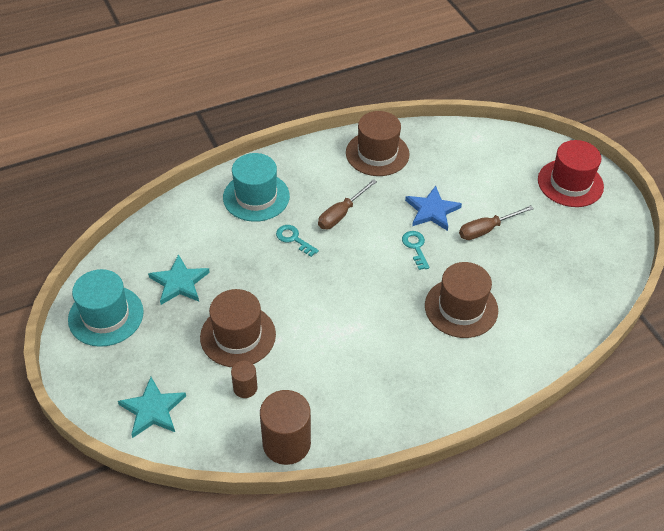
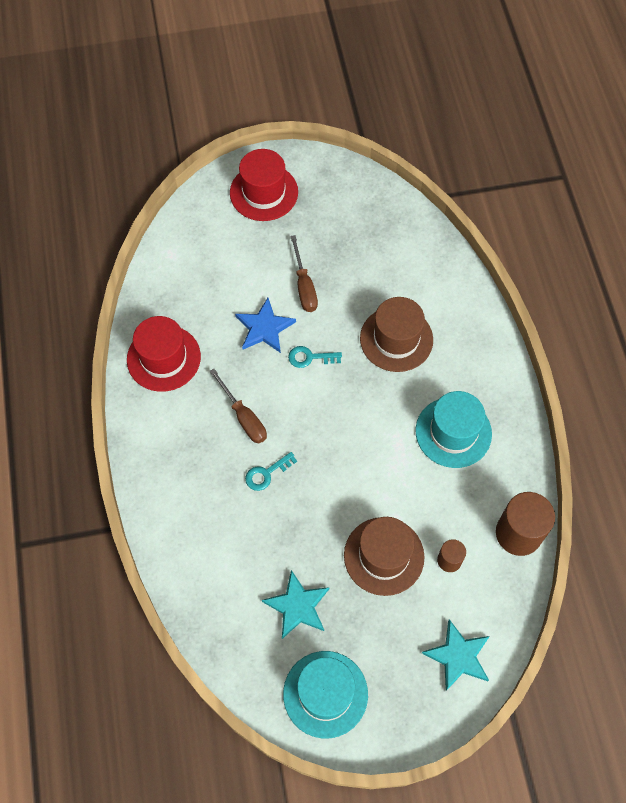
camera: 75 degrees left, 15 degrees up
(256, 197) = (191, 501): turquoise hat -> turquoise hat (453, 432)
(377, 153) = (163, 358): brown hat -> red hat

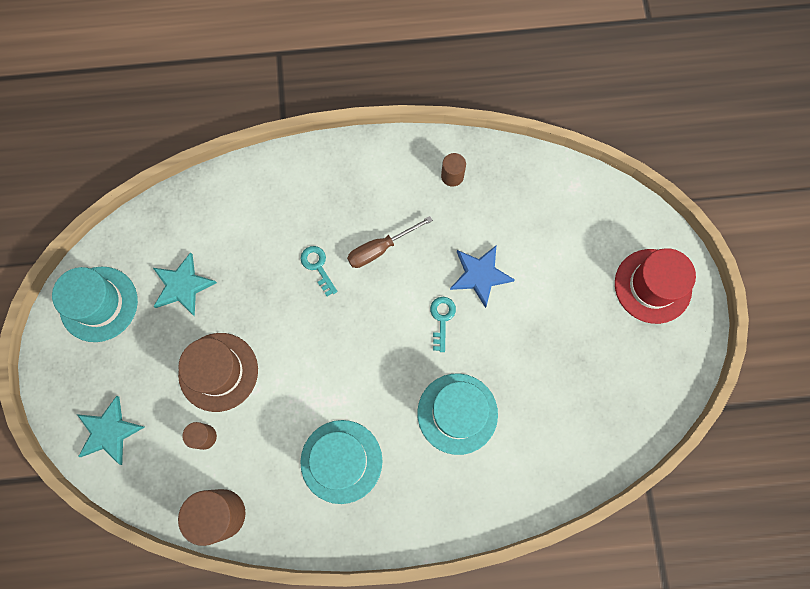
camera: 95 degrees right, 10 degrees up
(163, 358) = (452, 176): red hat -> brown cylinder
(304, 286) = (529, 320): brown screwdriver -> none
(396, 339) = (457, 413): brown hat -> turquoise hat

